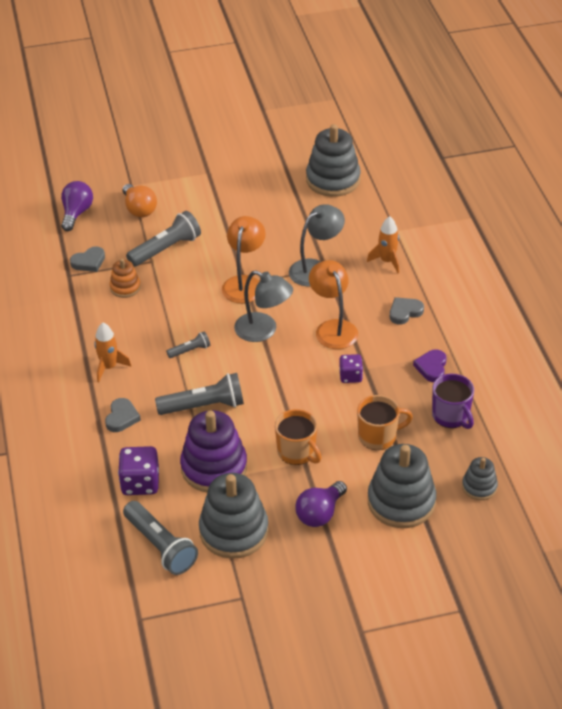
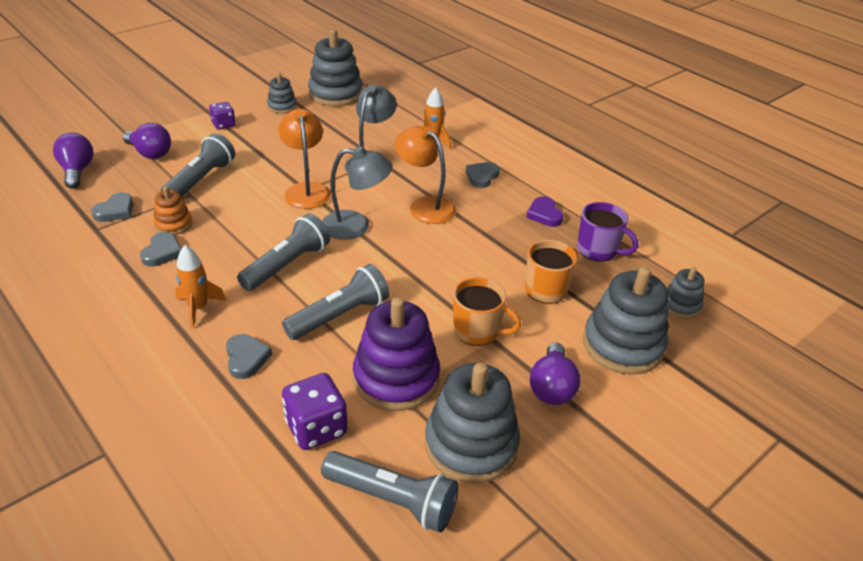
camera: 30 degrees left, 5 degrees down
(106, 311) = (162, 252): none -> grey heart
(139, 209) = (150, 153): orange light bulb -> purple light bulb
(190, 350) = (287, 265): grey flashlight -> grey flashlight, size x1.92
(275, 183) = (282, 106): none -> grey stacking toy
(350, 376) = (475, 243): purple dice -> purple dice (223, 125)

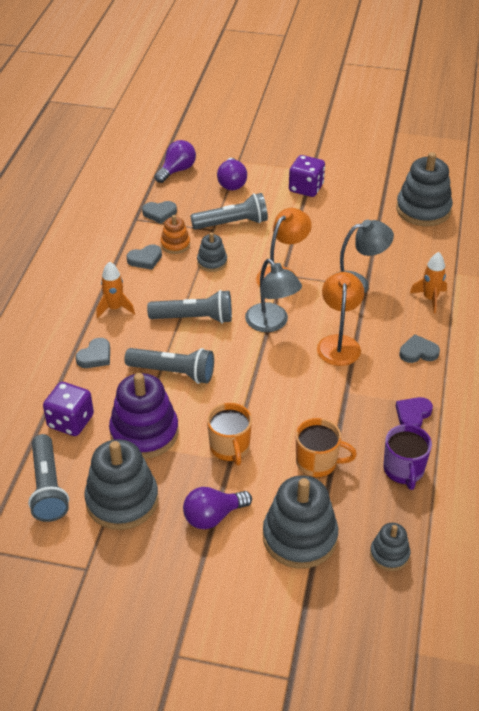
camera: 55 degrees right, 5 degrees up
(223, 125) = (306, 188): purple dice -> purple dice, size x1.59
(282, 106) = (367, 197): grey stacking toy -> grey stacking toy (212, 262)

